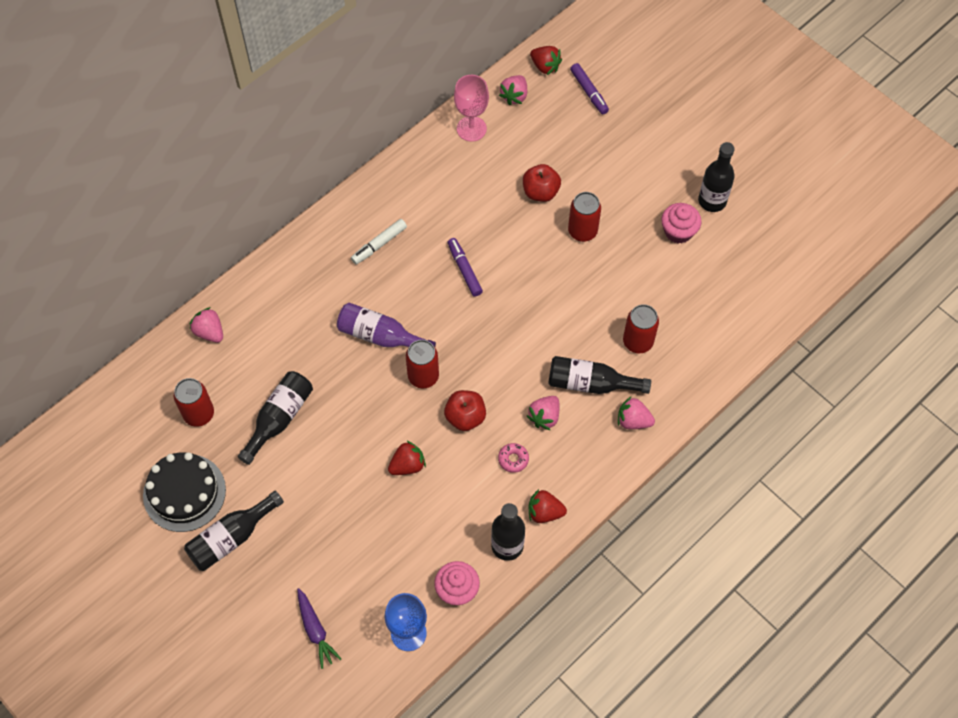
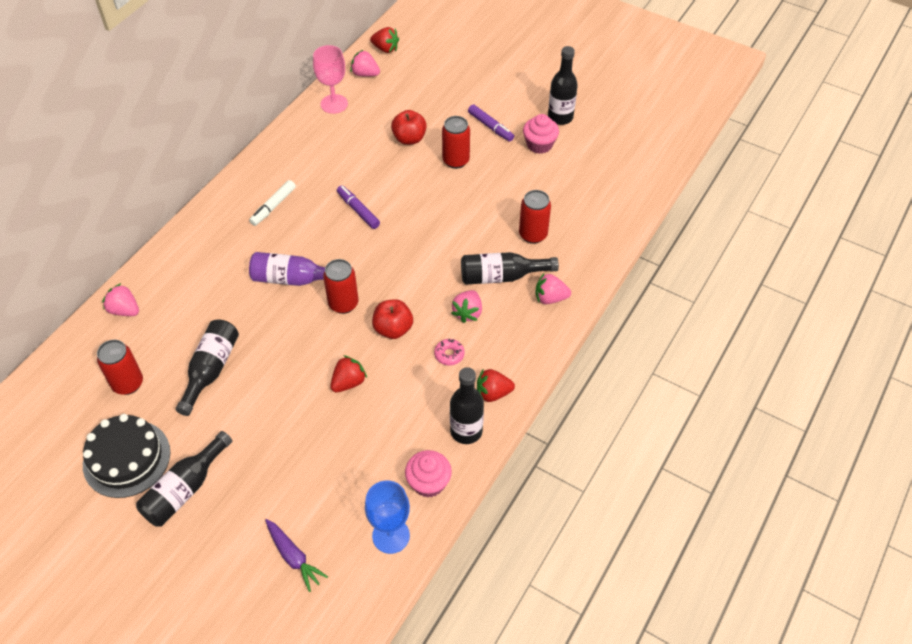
camera: 15 degrees left, 10 degrees down
(514, 96) = (365, 74): pink strawberry -> pink strawberry turned 105 degrees clockwise
(589, 92) = (429, 60): purple marker -> purple marker (490, 127)

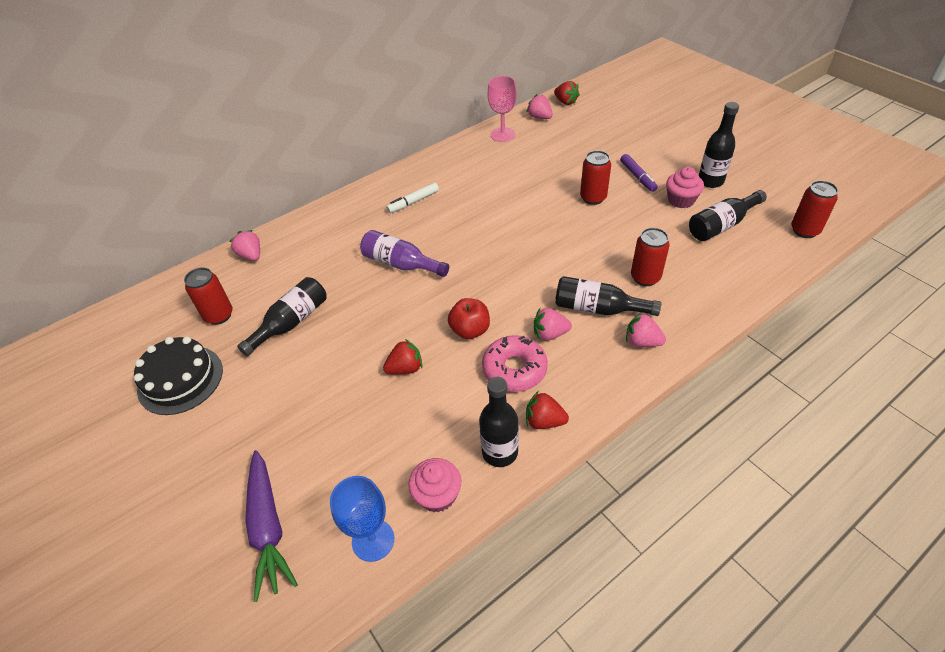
camera: 25 degrees right, 5 degrees down
(185, 489) = (211, 424): black bottle -> black bottle (722, 225)
(294, 557) = (268, 527): purple carrot -> purple carrot, size x1.58
(343, 304) = (434, 296): red can -> red can (804, 230)
(358, 210) = (485, 220): purple marker -> none
(409, 139) = (557, 172): red apple -> none
(449, 354) = (514, 369): pink donut -> pink donut, size x2.01
(468, 312) = (550, 334): pink strawberry -> pink strawberry turned 45 degrees clockwise

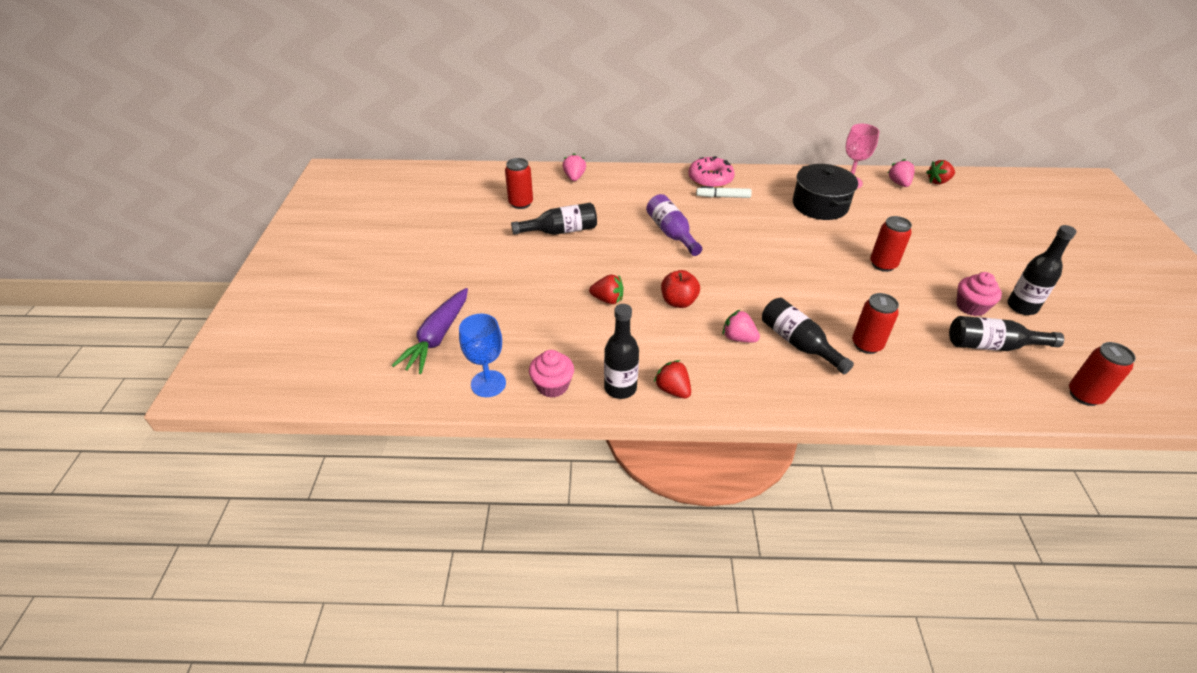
camera: 35 degrees right, 5 degrees down
(180, 379) = (465, 228): black cake -> none
(499, 168) = (820, 205): none -> black pot
(514, 369) = (685, 345): pink donut -> pink donut (710, 179)
(565, 102) = (938, 181): red strawberry -> red strawberry turned 75 degrees clockwise
(637, 177) = (946, 269): purple marker -> none
(642, 342) = (811, 386): pink strawberry -> none

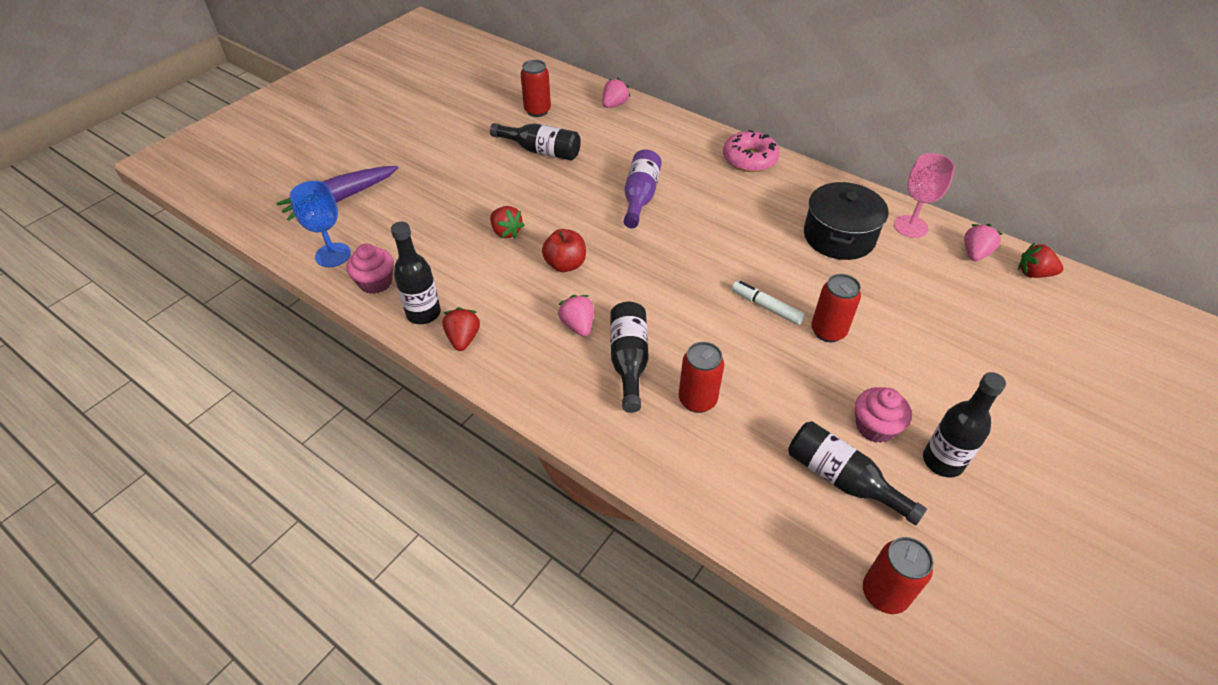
camera: 35 degrees right, 5 degrees up
(723, 197) = (739, 183): white marker -> white marker (766, 307)

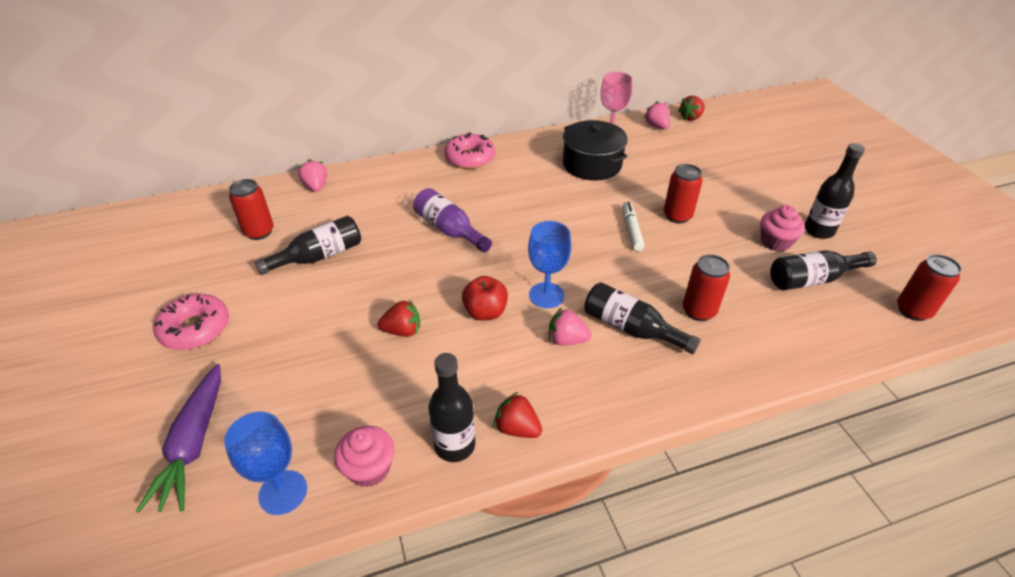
camera: 55 degrees left, 5 degrees down
(426, 142) = (195, 329): none -> pink donut
(618, 290) = (546, 295): none -> blue goblet
(766, 307) = (631, 230): white marker -> white marker turned 105 degrees clockwise

